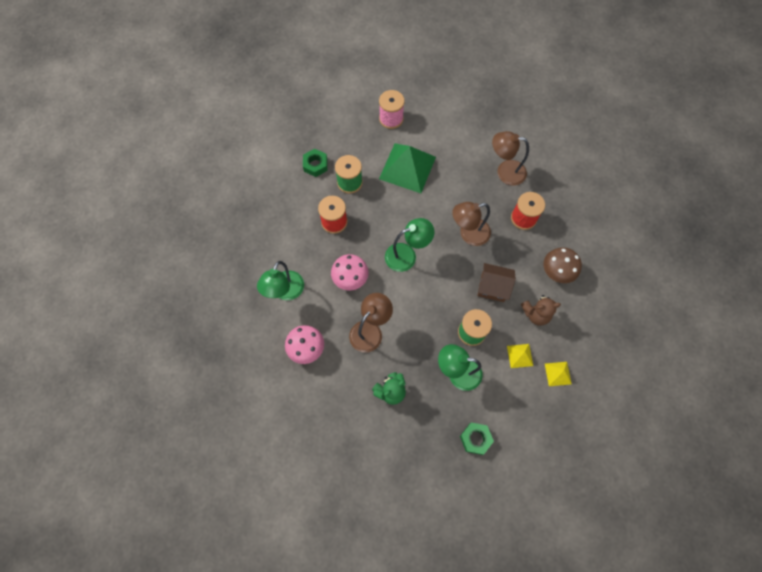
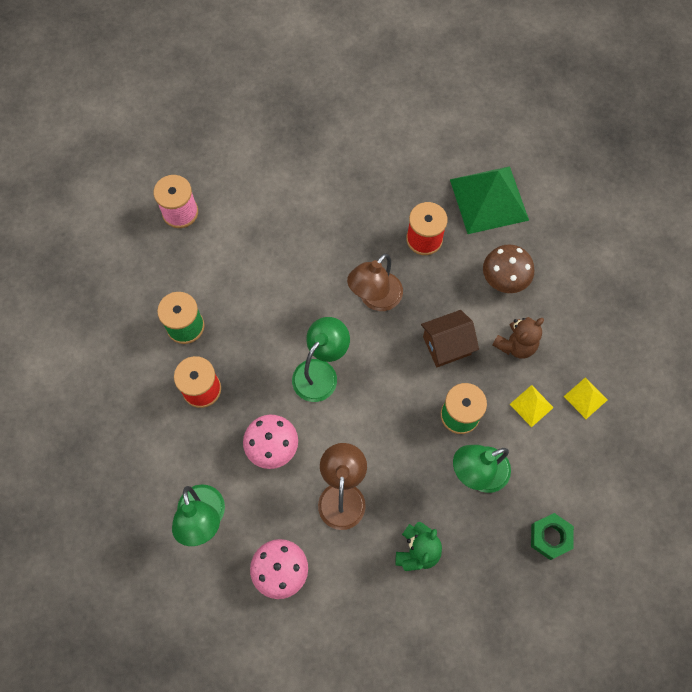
camera: 35 degrees left, 0 degrees up
(315, 165) = (125, 331): green nut -> none
(407, 168) = (244, 262): green pyramid -> green pyramid (489, 199)
(505, 171) = (364, 195): brown lamp -> none

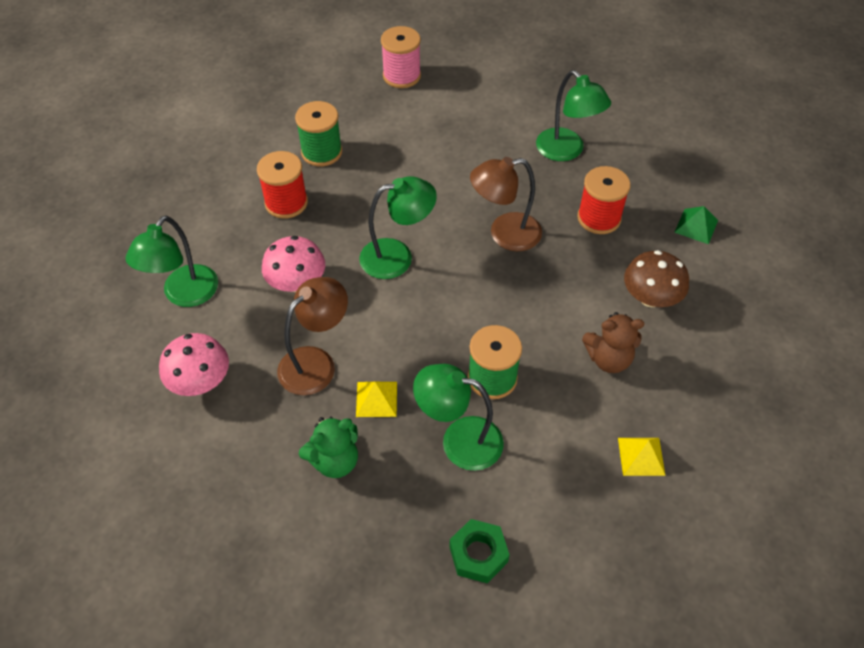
camera: 40 degrees right, 15 degrees down
(357, 197) = (566, 151): none -> green lamp
(446, 345) = (536, 313): brown house -> none
(489, 199) = (696, 226): green pyramid -> green pyramid, size x0.45
(531, 405) = (574, 421): yellow pyramid -> yellow pyramid (376, 399)

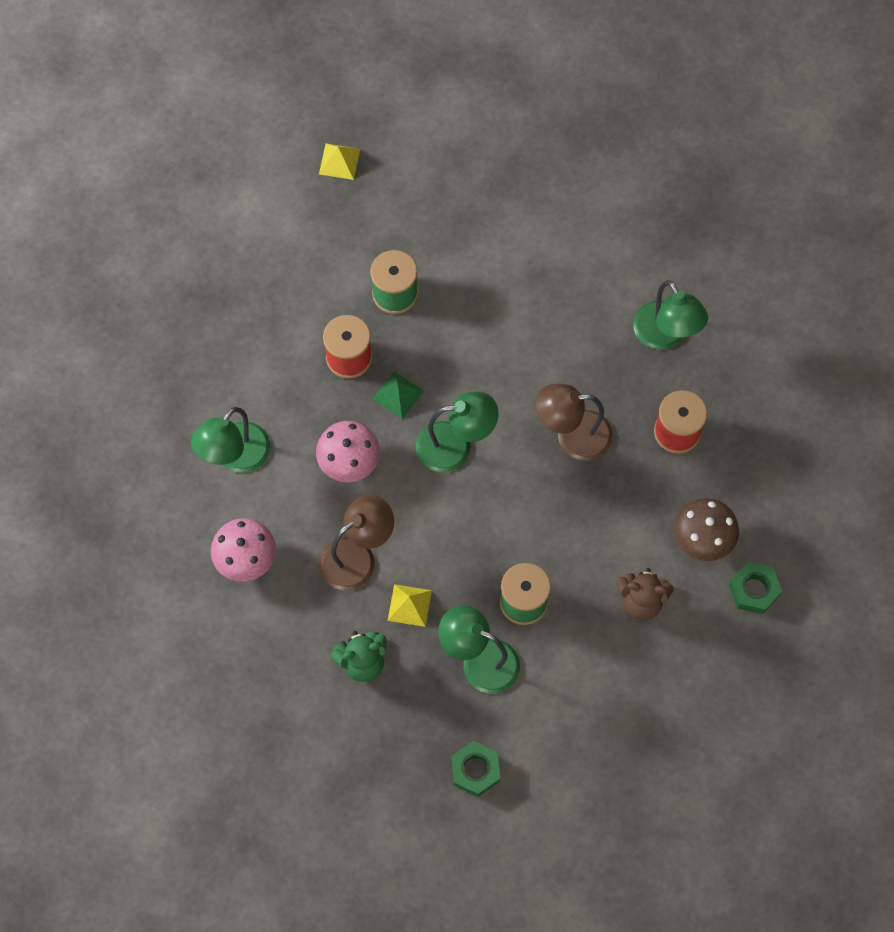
camera: 10 degrees right, 15 degrees up
(401, 76) = (501, 193): pink spool -> none
(641, 456) = (644, 705): yellow pyramid -> yellow pyramid (339, 161)
(696, 226) = (777, 459): green pyramid -> green pyramid (398, 395)
(714, 334) = (754, 590): none -> green nut

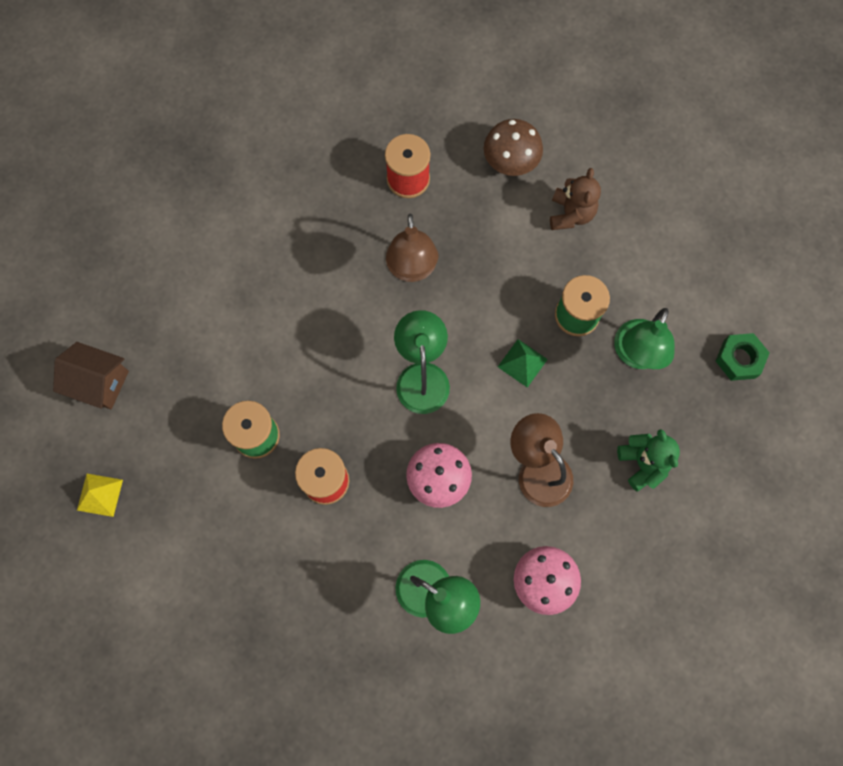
camera: 90 degrees left, 5 degrees up
(398, 395) = (367, 431): green pyramid -> green pyramid (522, 363)
(409, 605) = (585, 419): yellow pyramid -> none
(448, 152) = (99, 383): none -> brown house
(665, 336) = (311, 185): green lamp -> none
(754, 590) = (557, 122): green nut -> none

